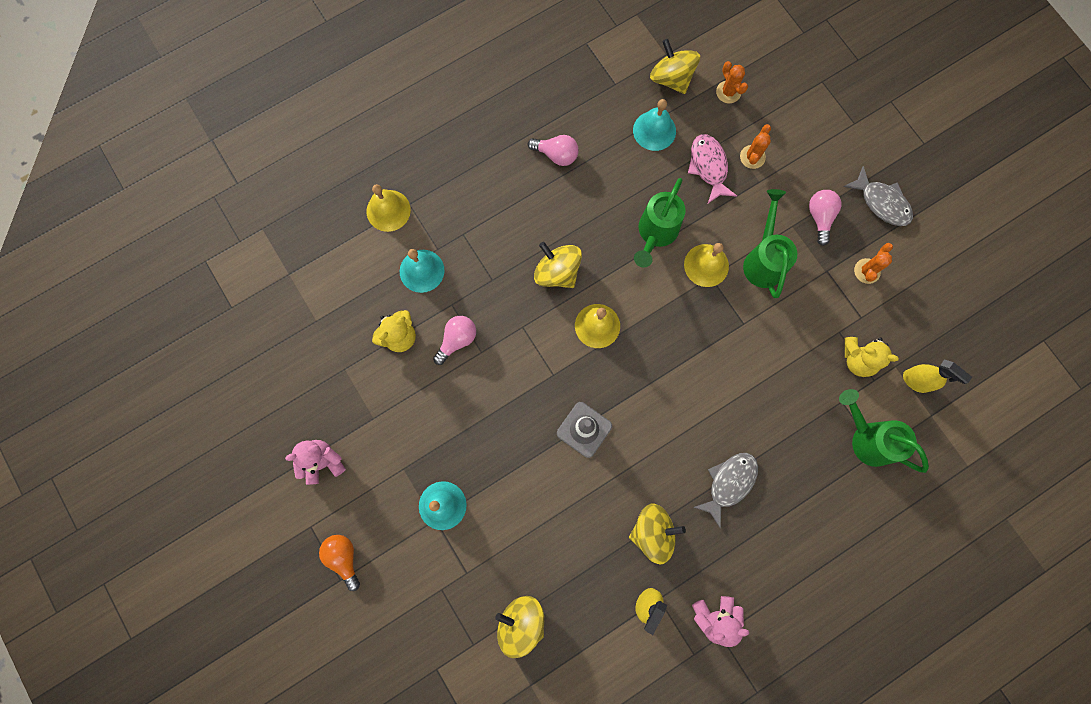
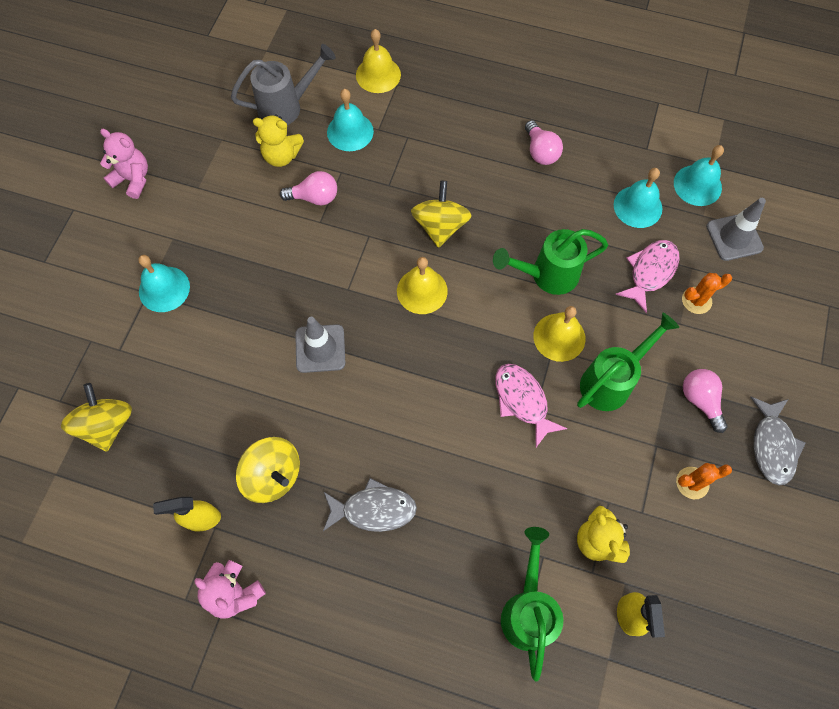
camera: 50 degrees right, 10 degrees down
(344, 558) = (65, 250): orange light bulb -> none
(357, 298) = (287, 106): none -> grey watering can
(671, 78) = (697, 185): yellow spinning top -> turquoise bell
(728, 92) = (734, 237): orange cactus -> grey traffic cone
(731, 327) = (522, 401): none -> pink fish
(820, 217) = (700, 400): pink light bulb -> pink light bulb turned 75 degrees counterclockwise

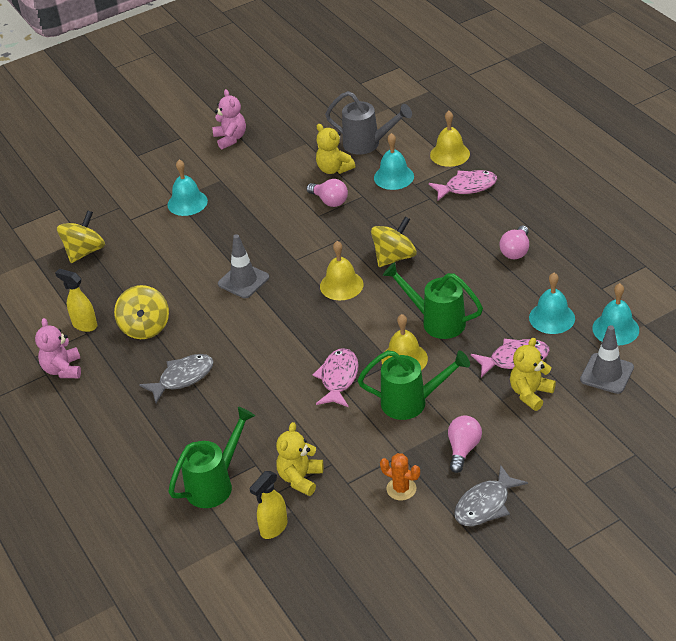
camera: 45 degrees right, 25 degrees down
(373, 509) = (182, 378): grey fish -> grey fish turned 75 degrees counterclockwise
(430, 104) = (467, 187): none -> pink fish
(696, 300) = (530, 393): orange cactus -> yellow teddy bear

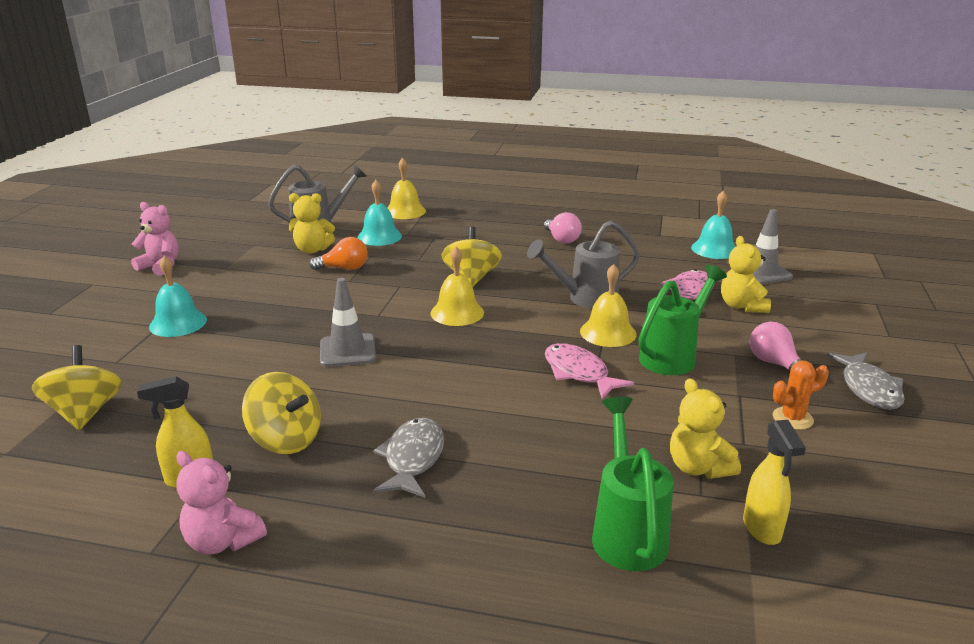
camera: 50 degrees left, 15 degrees down
(329, 201) = (344, 268): pink light bulb -> orange light bulb
(436, 321) = (585, 299): green watering can -> grey watering can
(467, 187) = (454, 222): pink fish -> none
(552, 318) = (662, 261): turquoise bell -> none

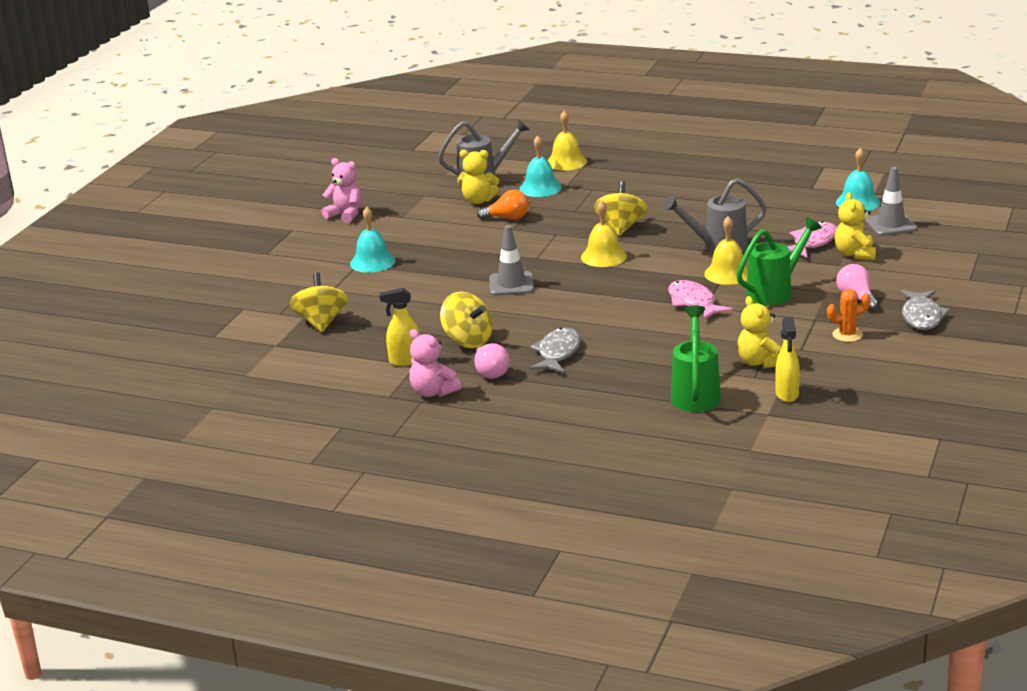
camera: 10 degrees right, 0 degrees up
(561, 239) = (713, 192): pink light bulb -> pink light bulb (490, 372)

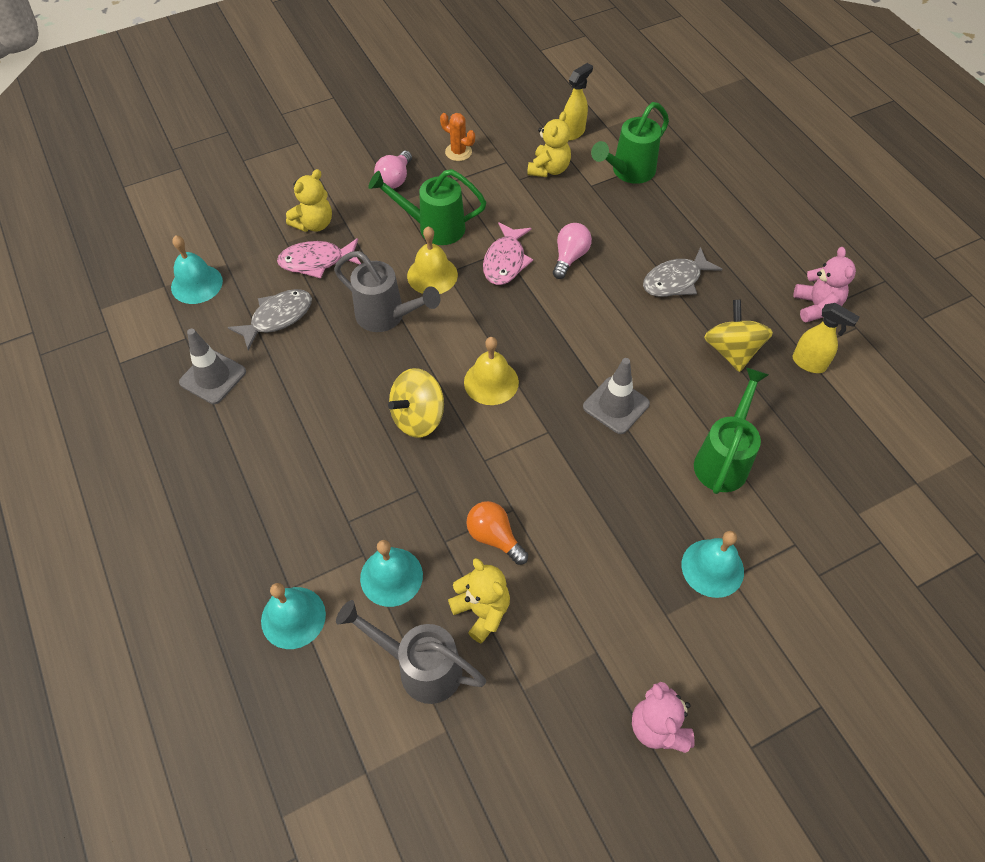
camera: 140 degrees left, 30 degrees up
(321, 322) = (846, 487): yellow spinning top -> none
(413, 297) = (724, 459): none -> green watering can
(490, 372) = (749, 297): pink light bulb -> pink light bulb (570, 257)
(566, 162) = (293, 617): yellow bell -> turquoise bell
(891, 225) = (231, 236): grey traffic cone -> grey traffic cone (213, 377)
(922, 317) = (388, 133): grey fish -> grey fish (277, 318)

